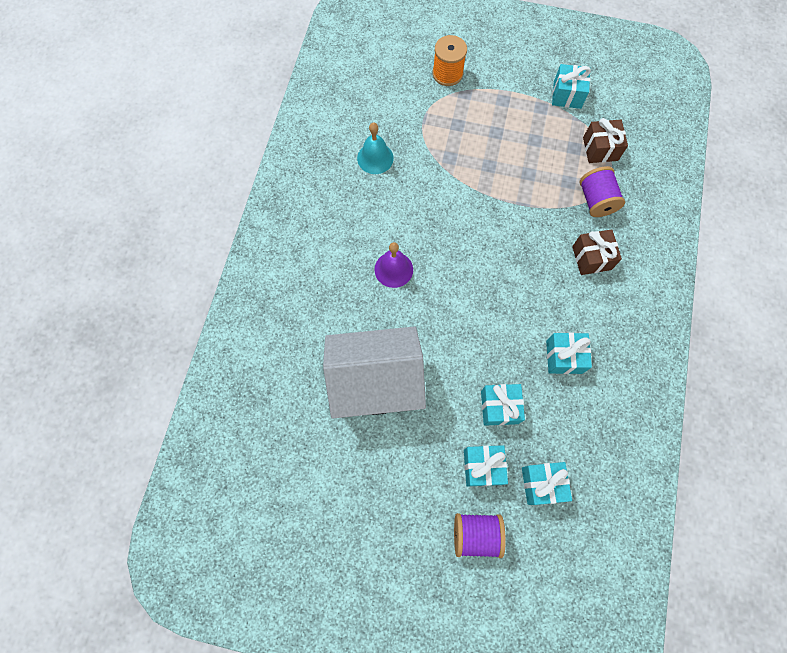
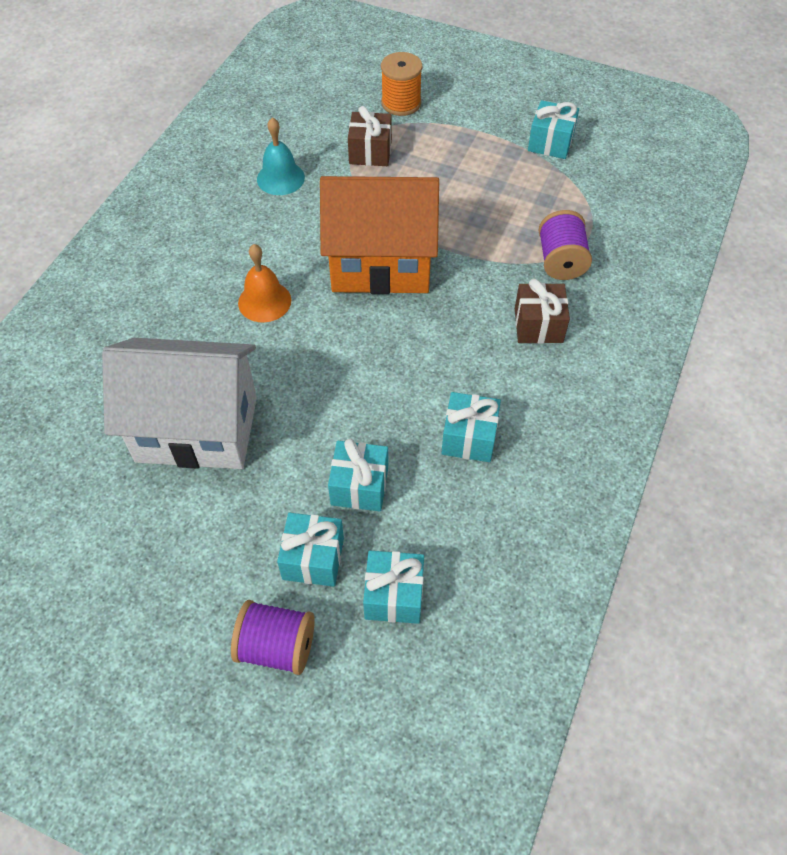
camera: 10 degrees right, 15 degrees down
(393, 269) = (264, 301): purple bell -> orange bell
(468, 223) = (381, 264): none -> orange house
(600, 149) = (580, 205): brown gift -> brown gift (370, 152)

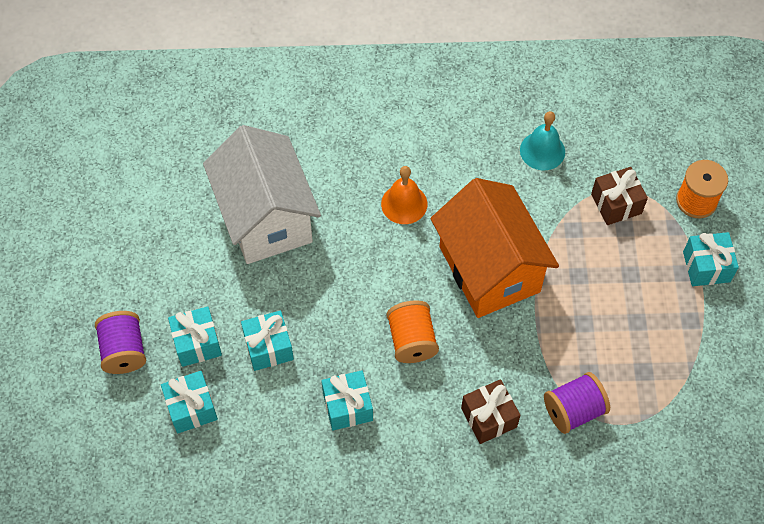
camera: 65 degrees right, 5 degrees up
(423, 354) = (412, 340): none -> orange spool
(550, 143) = (724, 349): turquoise gift -> turquoise gift (706, 267)

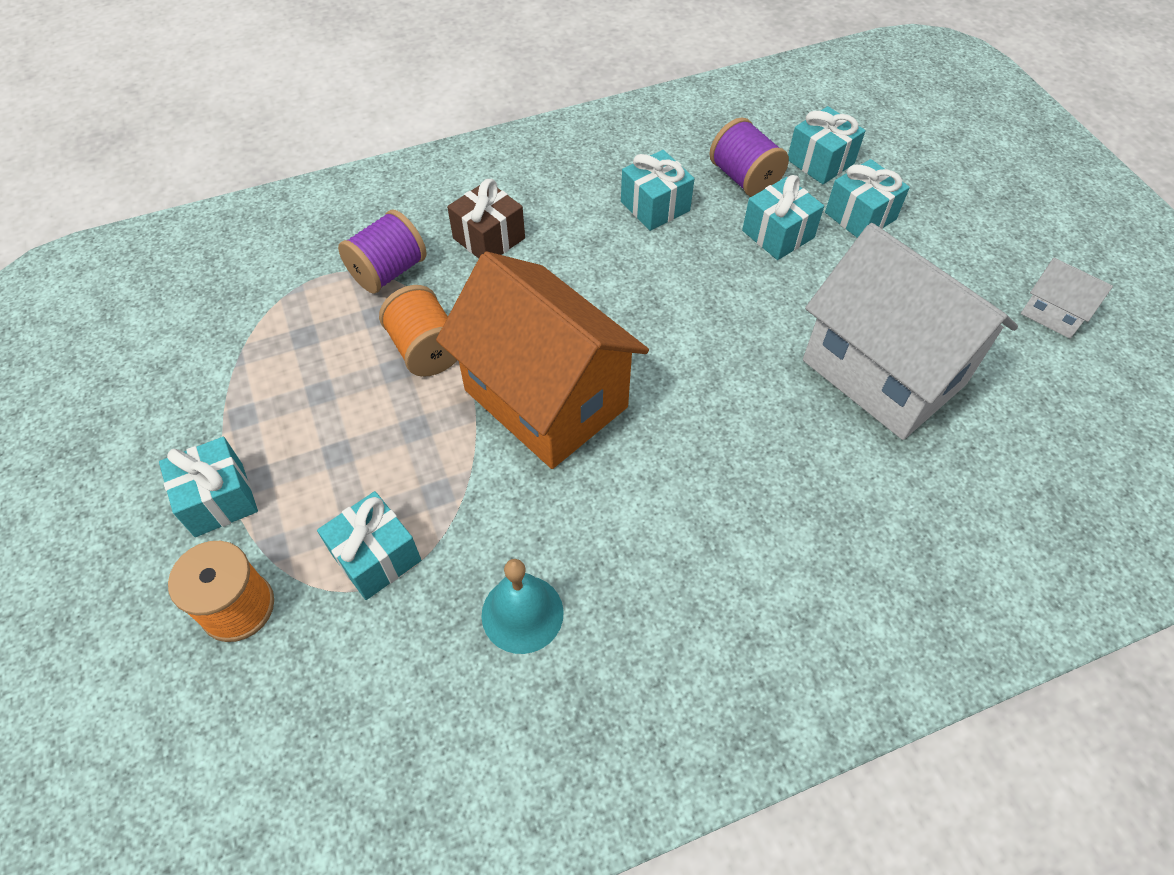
camera: 160 degrees right, 5 degrees down
(124, 351) = (932, 188): purple spool -> purple spool (744, 178)
(127, 221) = (1053, 314): none -> white house
(404, 204) = (706, 451): orange bell -> none
(412, 340) = (613, 287): orange spool -> orange spool (426, 349)
(616, 204) = (376, 557): brown gift -> turquoise gift

